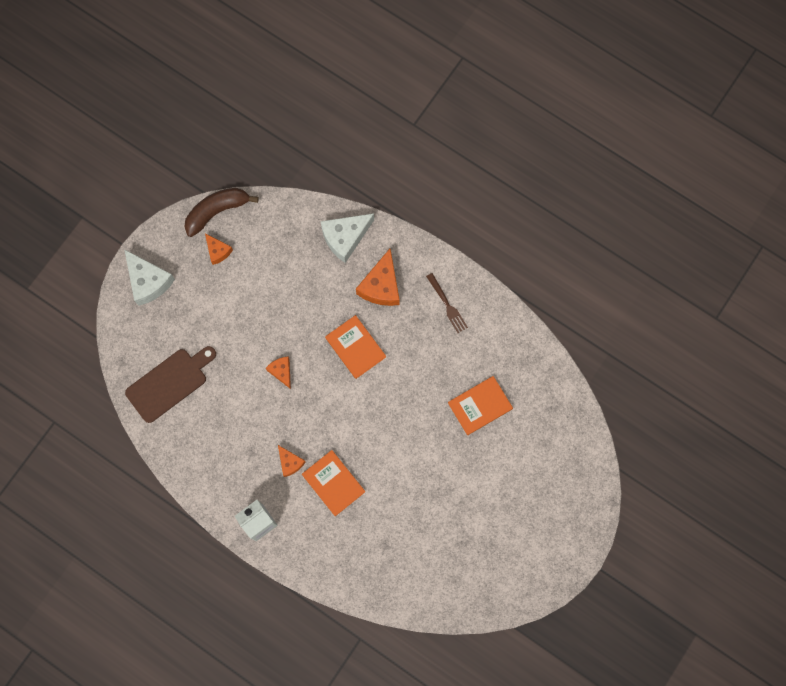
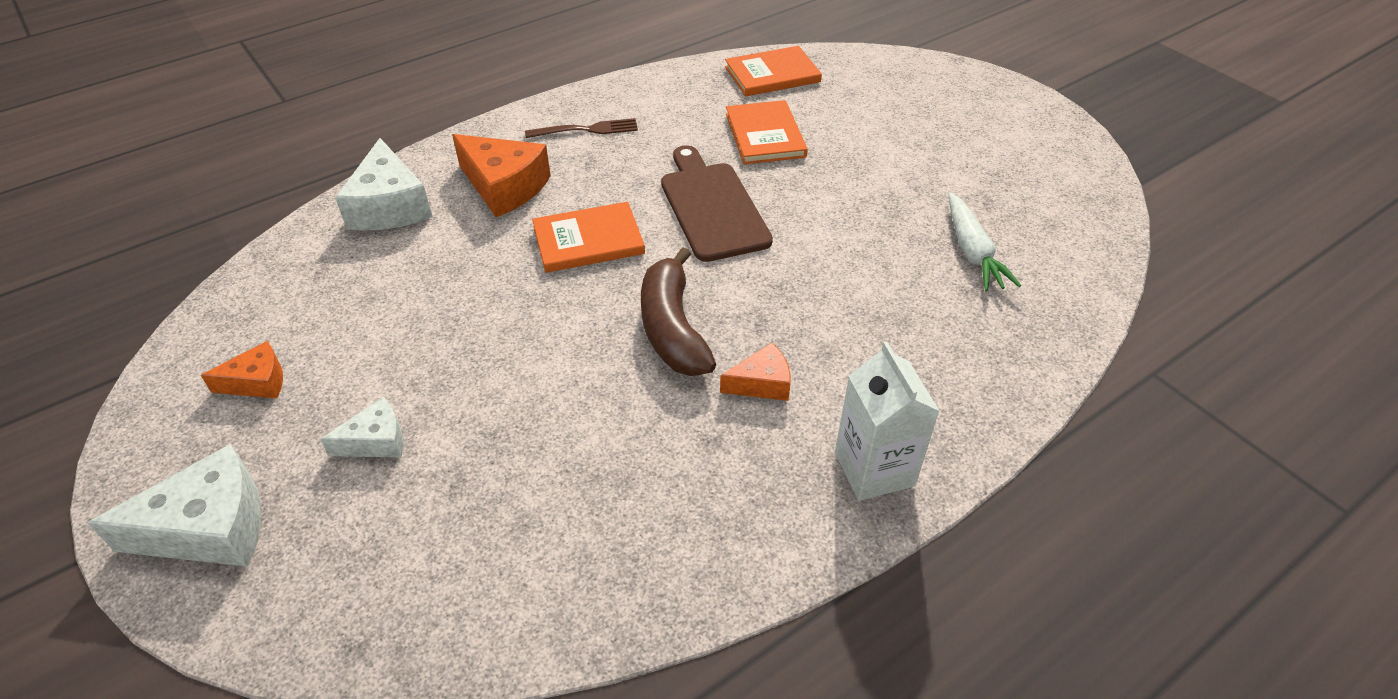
camera: 70 degrees left, 30 degrees down
(169, 383) = (475, 554): brown cutting board -> brown cutting board (712, 207)
(205, 317) = (376, 441): none -> white cheese
(217, 211) = (179, 362): brown banana -> brown banana (673, 328)
(281, 371) = (571, 349): orange cheese -> none
(333, 483) = (828, 330): orange book -> orange book (772, 74)
(416, 541) = (972, 251): none -> white carrot

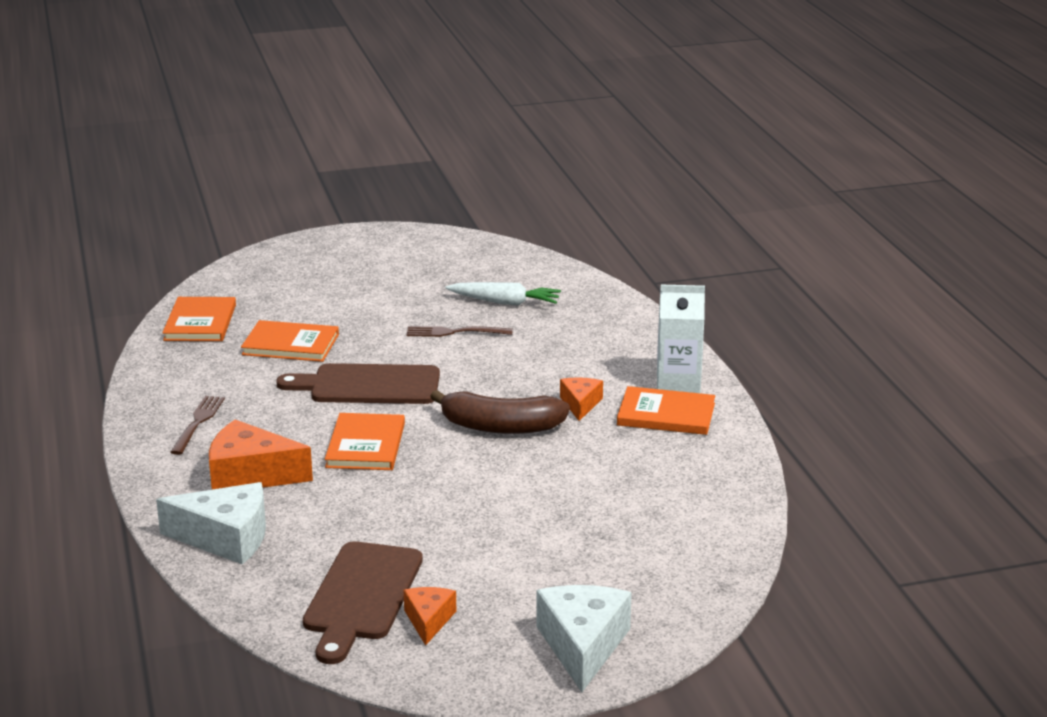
camera: 70 degrees left, 20 degrees down
(299, 320) = (361, 596): none -> brown cutting board
(376, 441) = (537, 566): white cheese -> none
(504, 187) = (250, 475): orange cheese -> orange cheese turned 135 degrees counterclockwise
(780, 476) = (666, 414): none -> orange book
(869, 233) = (455, 332): none -> brown fork

